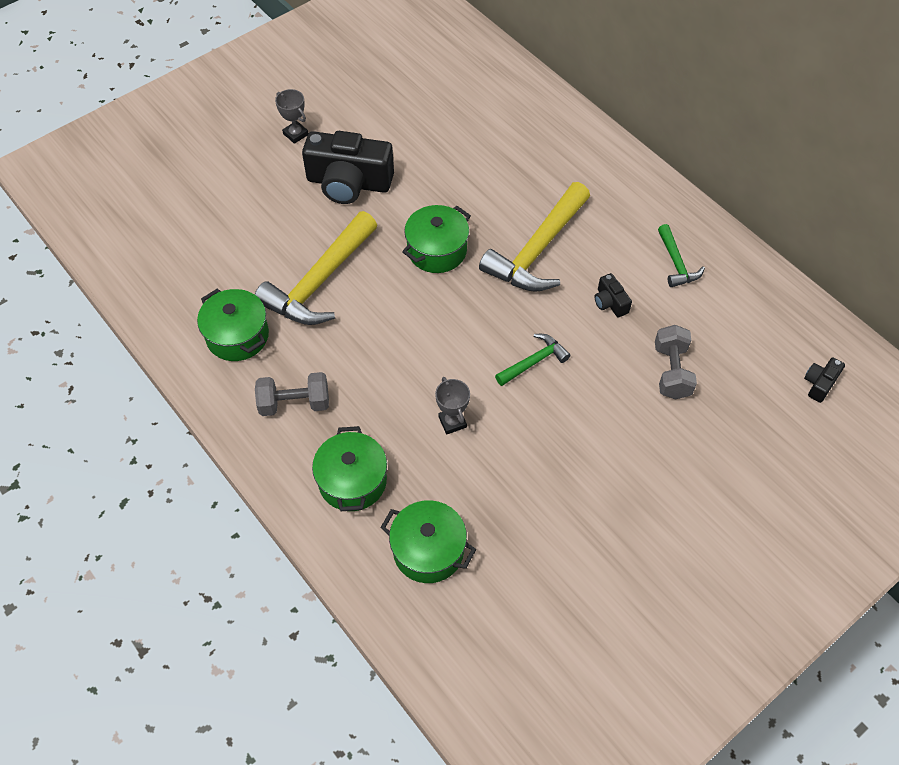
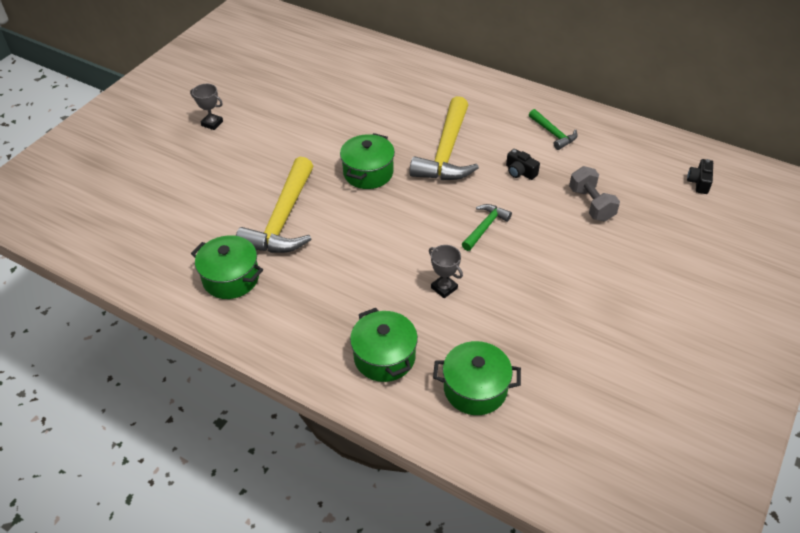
camera: 20 degrees left, 10 degrees down
(294, 403) = (305, 314): grey dumbbell -> none
(349, 183) = (273, 145): black camera -> none

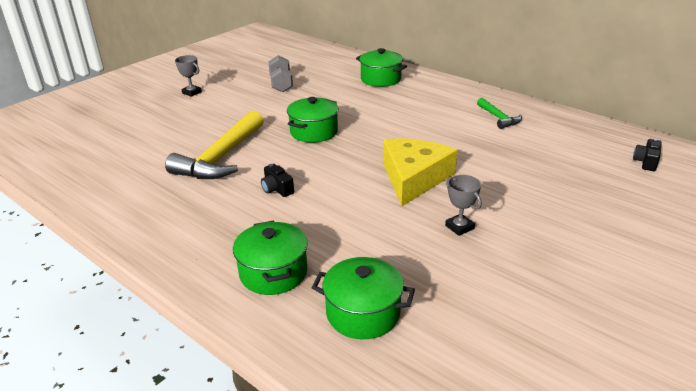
camera: 10 degrees right, 15 degrees down
(231, 278) = (151, 195): green pot -> green pot (380, 79)
(444, 288) = (357, 221): grey trophy -> grey trophy (459, 227)
(446, 152) = (392, 124): yellow hammer -> none
(485, 227) = (414, 178): green hammer -> yellow cheese
(520, 172) = (460, 141): black camera -> black camera (277, 189)
(591, 204) = (528, 170): grey dumbbell -> grey dumbbell (281, 84)

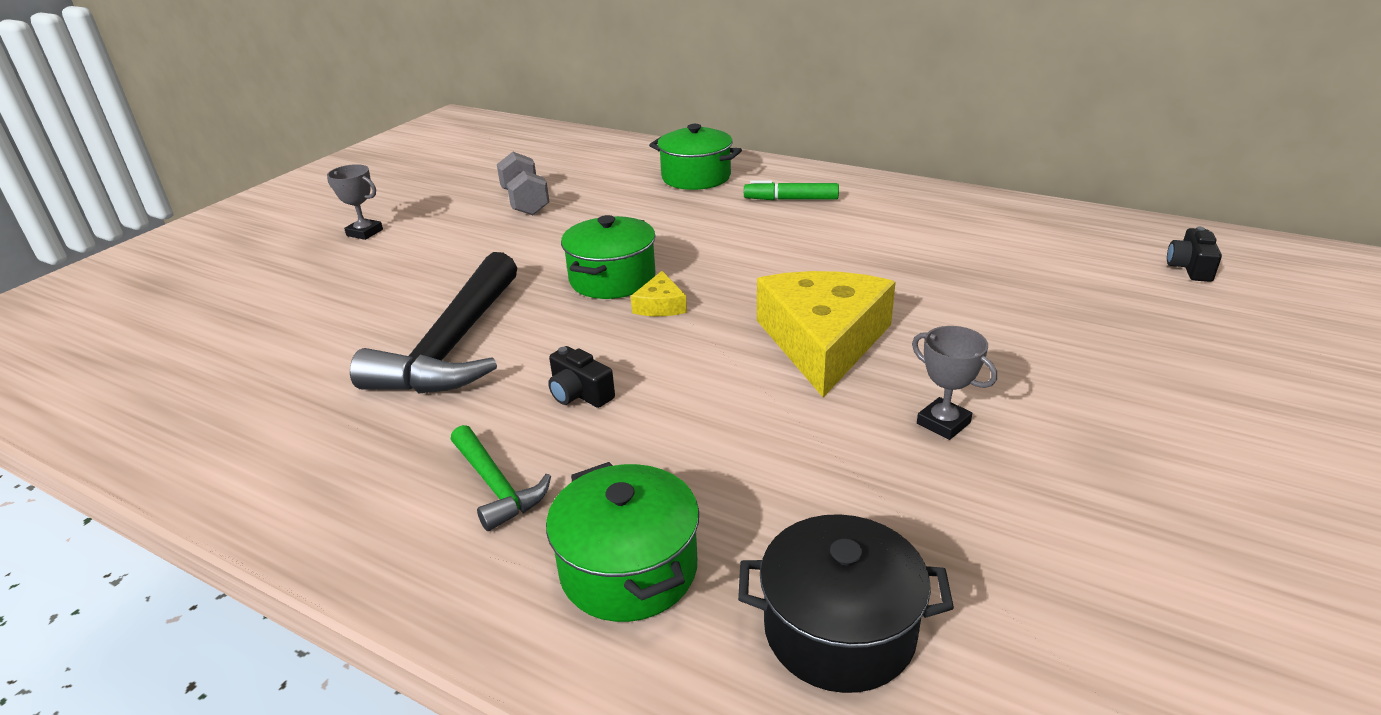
camera: 10 degrees left, 0 degrees up
(221, 158) = (453, 346): yellow hammer -> black hammer
(334, 149) = (660, 305): none -> yellow cheese
(363, 313) = (839, 630): green pot -> black pot
(430, 97) = (791, 199): none -> green marker
(499, 118) = (920, 221): green hammer -> green hammer (497, 486)

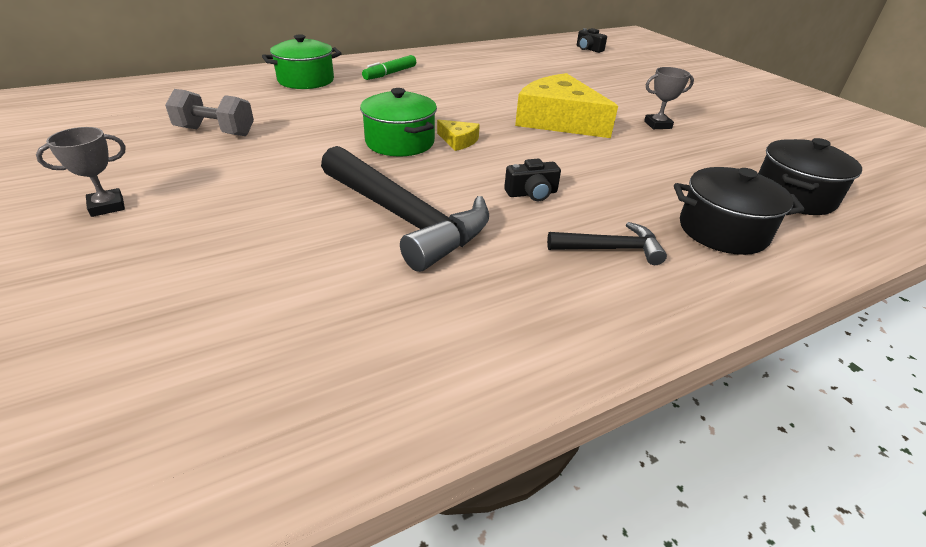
camera: 60 degrees left, 5 degrees up
(497, 486) = (611, 249): green hammer -> black hammer
(629, 569) = (722, 231): green pot -> black pot

